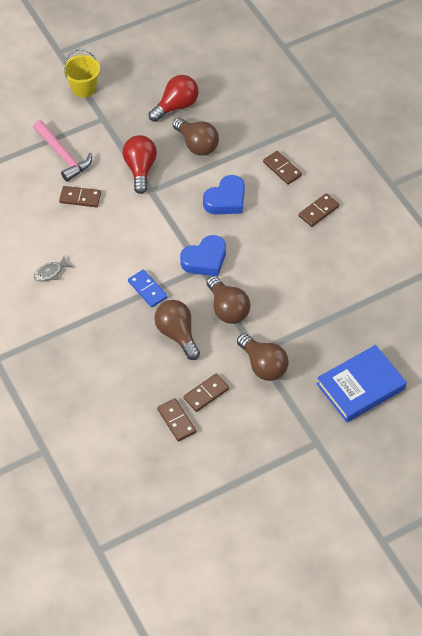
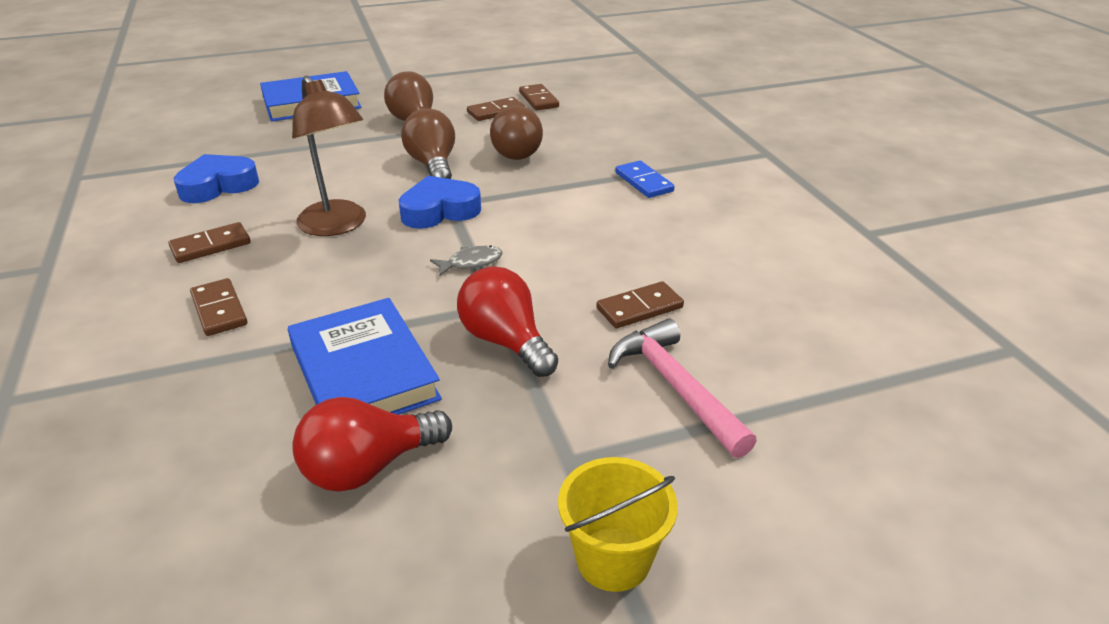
camera: 170 degrees left, 20 degrees down
(50, 272) = (695, 220): grey fish -> grey fish (471, 263)
(80, 198) = (639, 308): brown domino -> brown domino turned 45 degrees counterclockwise
(140, 169) = (506, 341): red light bulb -> red light bulb turned 135 degrees clockwise
(147, 289) = (542, 191): blue domino -> blue domino (644, 182)
(197, 145) = (364, 372): brown light bulb -> blue book
(226, 200) = (360, 276): blue heart -> blue heart (218, 186)
(258, 238) = (338, 226): none -> brown lamp

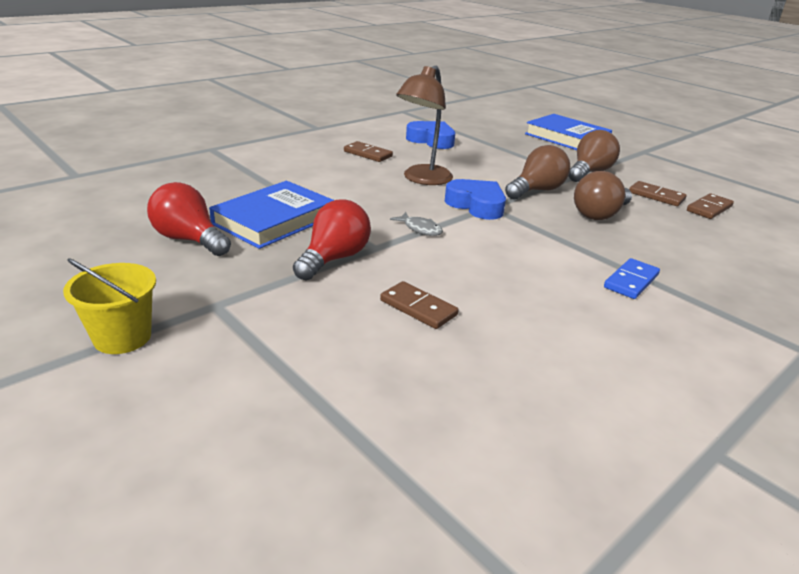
camera: 65 degrees right, 5 degrees down
(219, 310) = (308, 171): brown domino -> none
(676, 387) = (320, 340): pink hammer -> none

